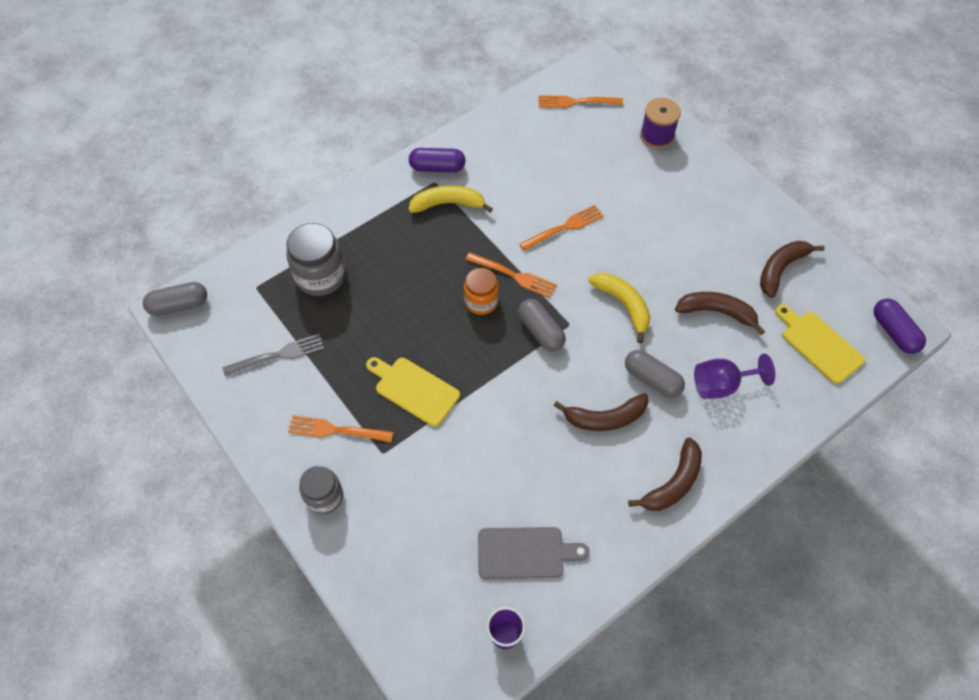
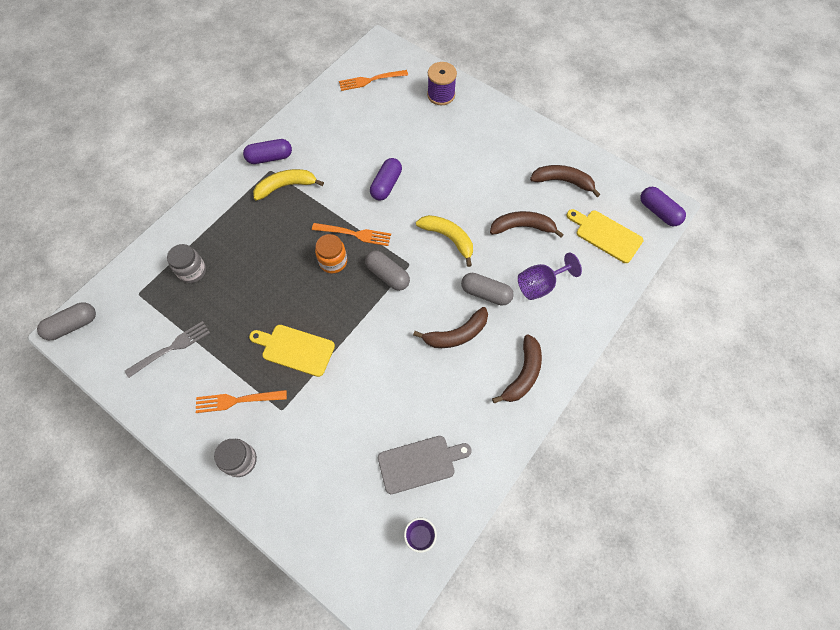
camera: 15 degrees left, 5 degrees up
(320, 276) = (192, 271): grey jar -> grey jar, size x0.65
(565, 227) = (386, 185): orange fork -> purple capsule
(781, 269) = (562, 181): brown banana -> brown banana turned 75 degrees clockwise

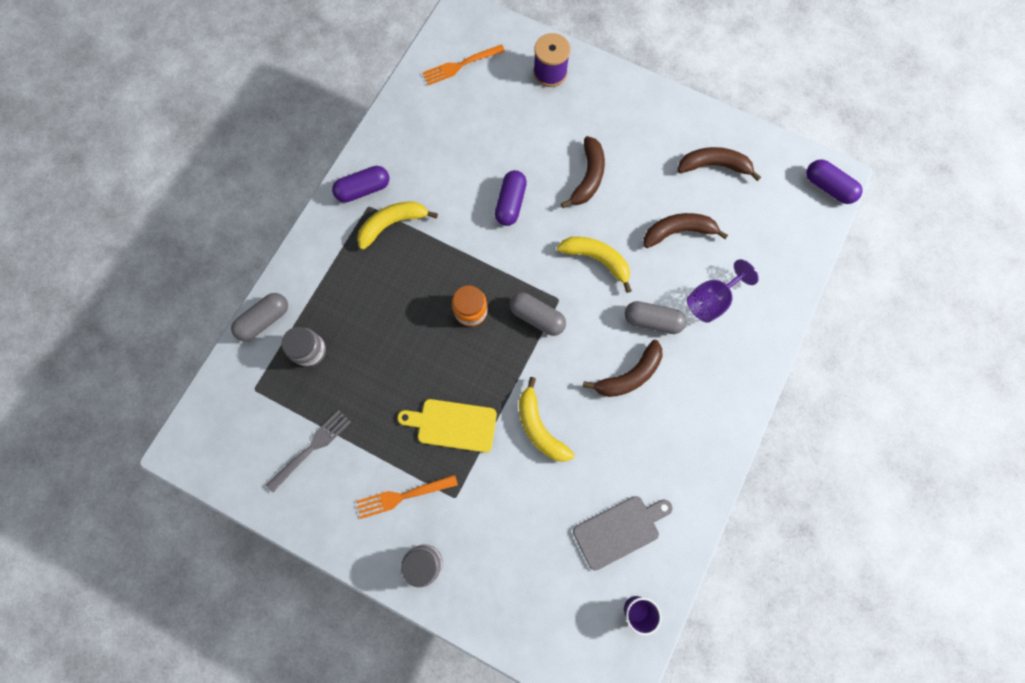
camera: 10 degrees left, 10 degrees up
(73, 325) = (189, 441): grey capsule -> grey capsule (264, 320)
(355, 234) = (488, 272): orange fork -> none
(369, 364) = (539, 427): none -> yellow banana
(523, 374) = (710, 409): brown banana -> brown banana (588, 177)
(606, 235) = (773, 226): yellow cutting board -> none

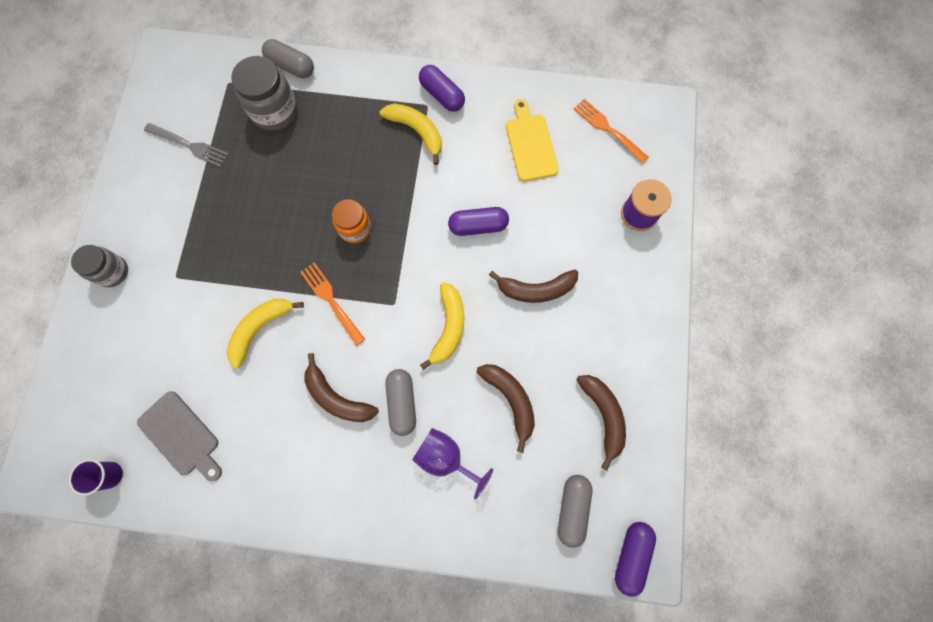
camera: 70 degrees right, 0 degrees up
(310, 351) = (275, 111): grey jar -> grey jar, size x1.54
(402, 496) = (166, 233): orange fork -> orange fork (331, 300)
(453, 425) = (241, 251): yellow cutting board -> yellow cutting board (530, 144)
(537, 317) = (369, 290): grey capsule -> grey capsule (572, 508)

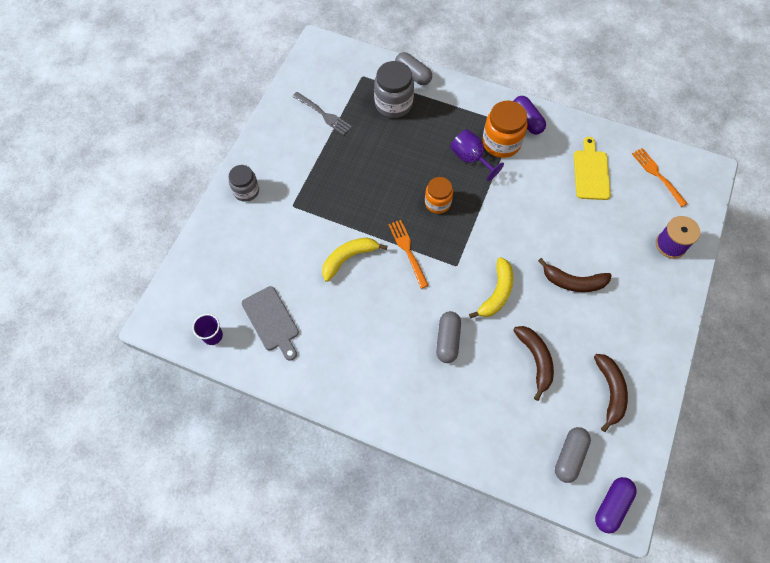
camera: 15 degrees right, 10 degrees down
(337, 397) = (397, 323): brown banana -> none
(417, 131) = (501, 143): yellow banana -> orange jar
(445, 458) = (474, 390): purple goblet -> purple goblet (470, 159)
(478, 226) = (536, 223): purple capsule -> none

